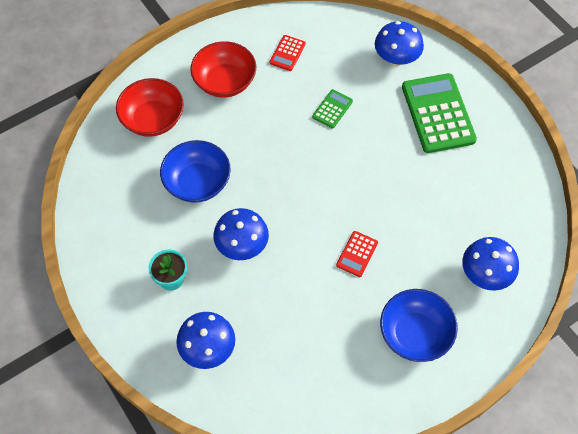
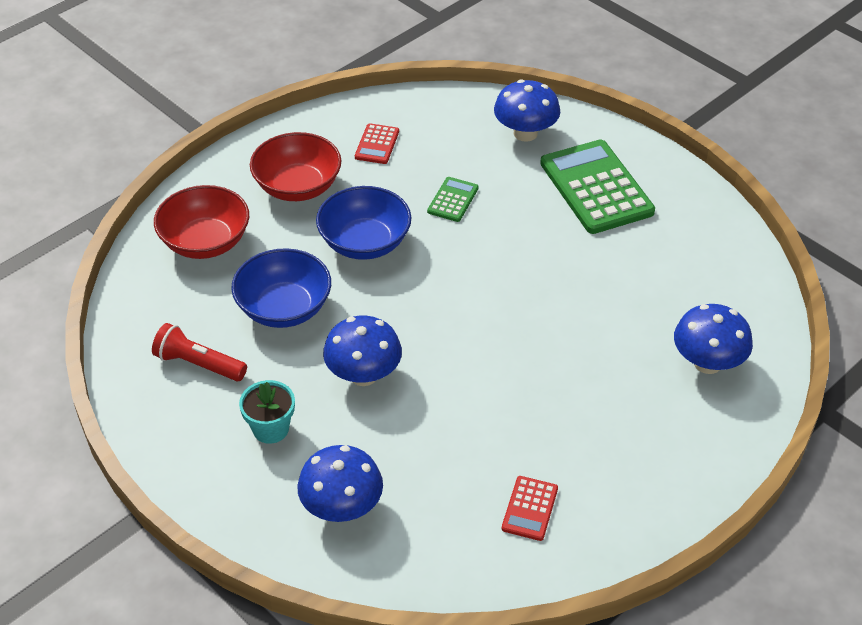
camera: 10 degrees left, 15 degrees down
(132, 219) = (199, 364): none -> red flashlight
(357, 254) = (527, 363): red calculator -> red calculator (530, 508)
(415, 333) = (630, 446): blue bowl -> blue bowl (365, 242)

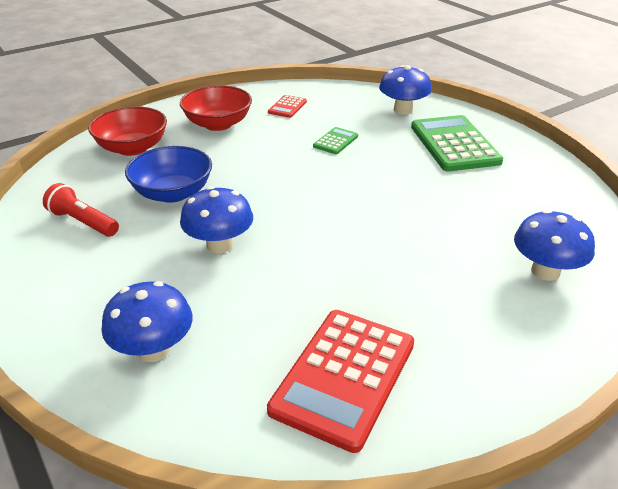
camera: 10 degrees right, 10 degrees down
(271, 429) = (119, 276): turquoise flower pot -> none
(365, 242) = (256, 159): blue bowl -> none
(530, 508) = (344, 377): red calculator -> red calculator, size x2.12

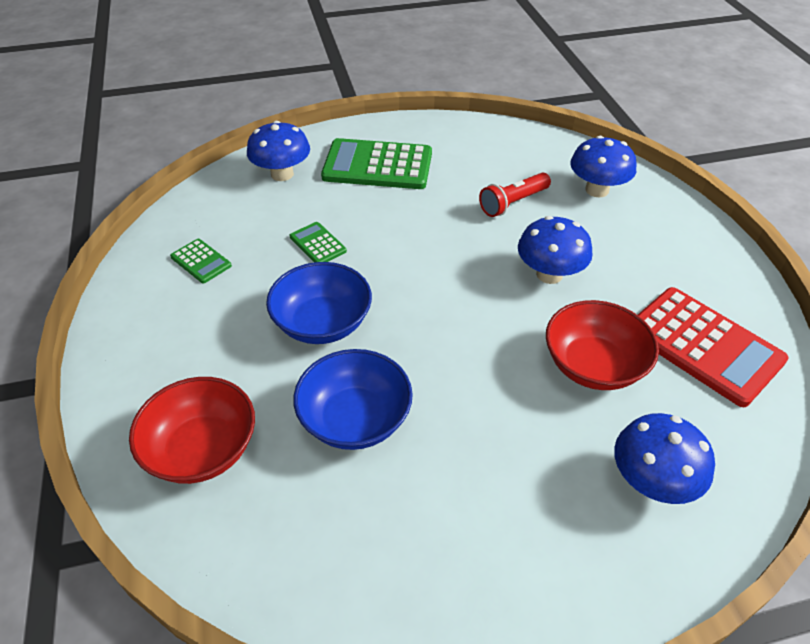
camera: 70 degrees left, 10 degrees up
(83, 222) = (381, 532): red flashlight -> red flashlight (513, 203)
(218, 124) = (197, 339): red bowl -> red bowl (593, 365)
(219, 245) = (487, 392): blue mushroom -> blue mushroom (549, 274)
(255, 161) = (322, 323): none -> blue bowl
(287, 107) = (201, 261): red calculator -> green calculator

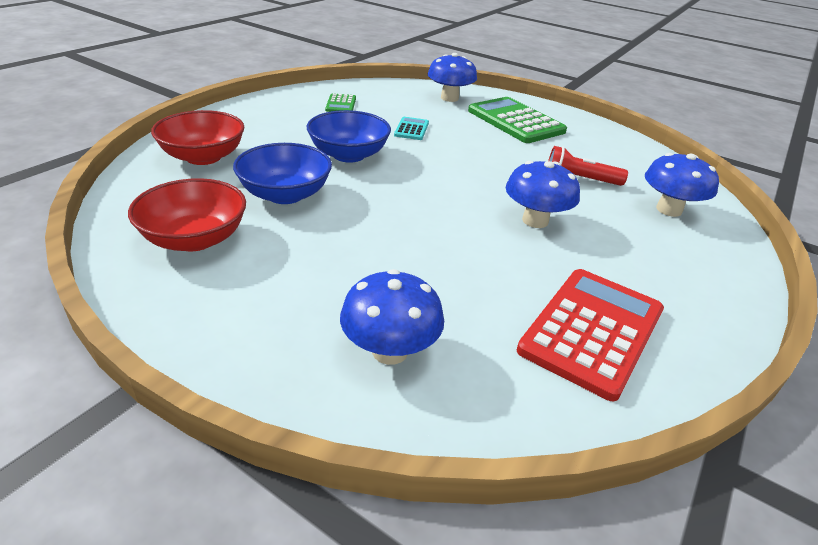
camera: 45 degrees right, 10 degrees down
(317, 244) = (411, 129): green calculator -> turquoise calculator
(593, 365) = (473, 275): red bowl -> red bowl (195, 239)
(704, 345) = (592, 330): red calculator -> red calculator turned 150 degrees counterclockwise

